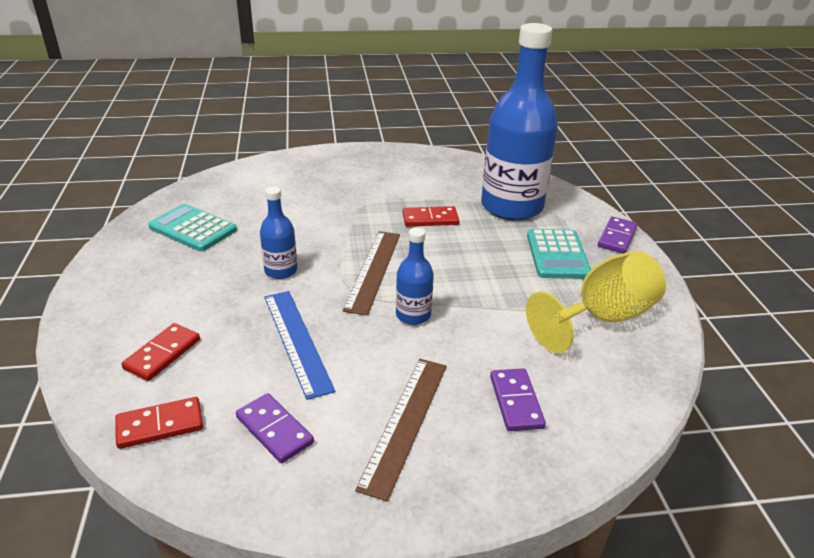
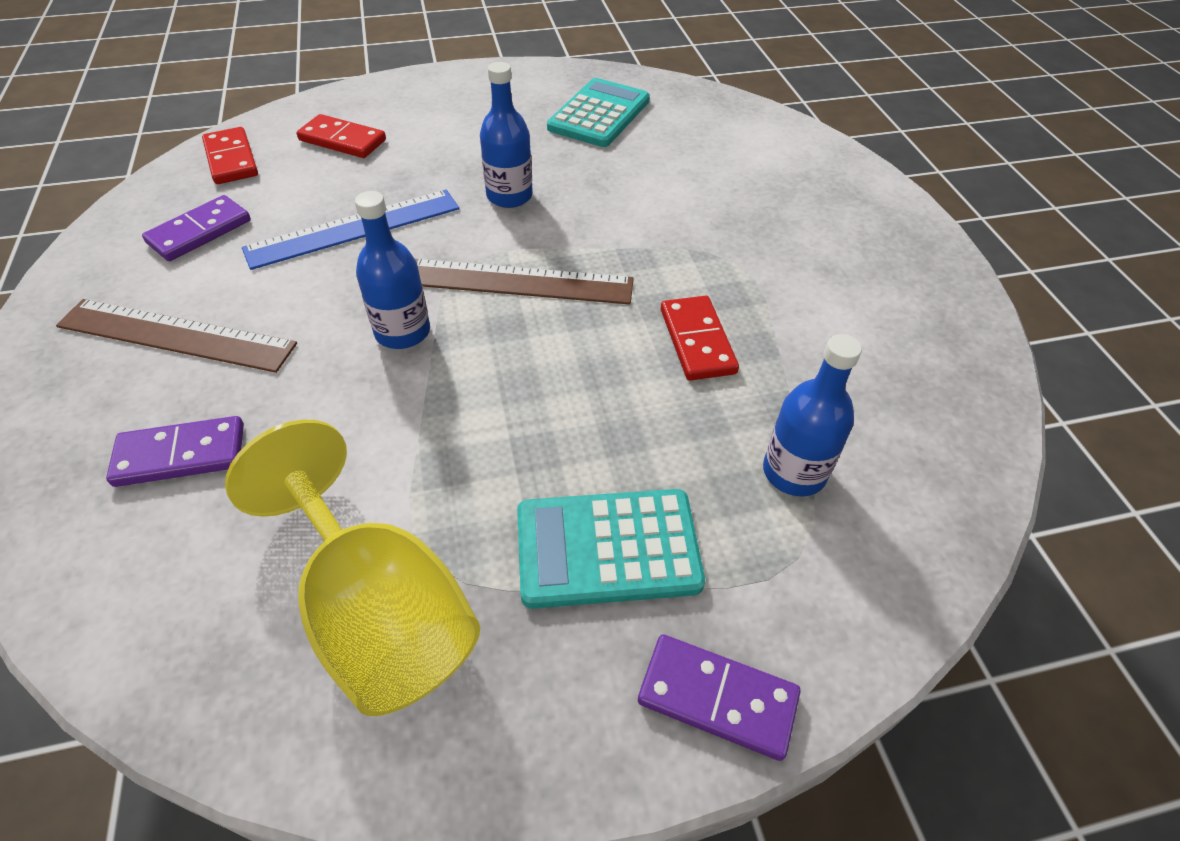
camera: 85 degrees right, 15 degrees up
(511, 207) = (794, 472): blue bottle -> blue bottle, size x0.45

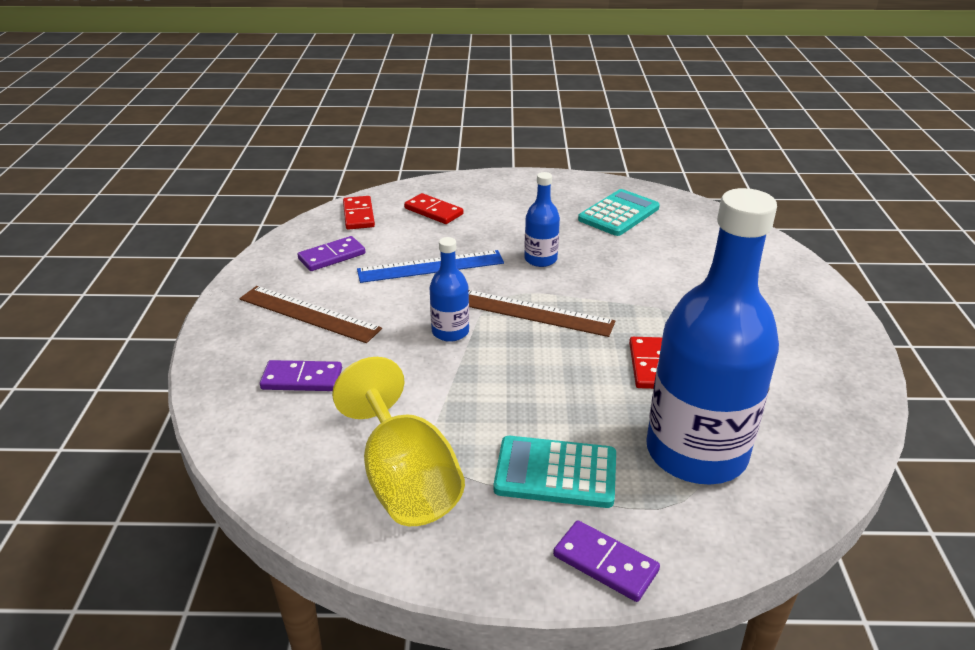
camera: 15 degrees right, 15 degrees down
(794, 472) = (696, 452): blue bottle -> blue bottle, size x2.24

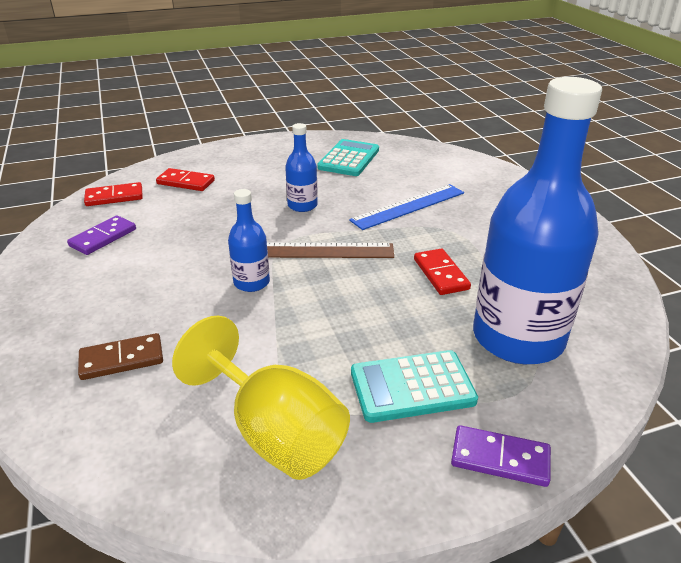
camera: 20 degrees left, 0 degrees up
(302, 379) = (122, 359): purple domino -> brown domino
(309, 314) = (102, 295): brown ruler -> none
(359, 215) = (114, 197): red domino -> red domino turned 75 degrees counterclockwise
(431, 266) = (205, 229): blue ruler -> blue ruler (408, 206)

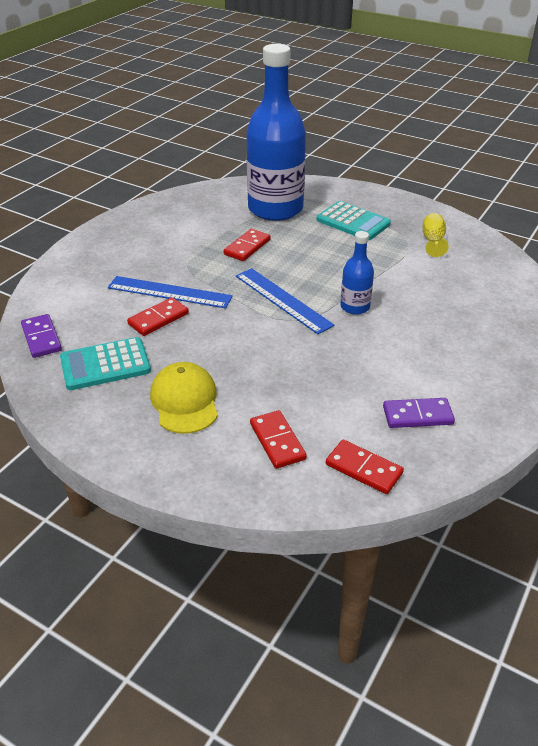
camera: 130 degrees left, 5 degrees up
(122, 359) = (477, 308): brown domino -> none
(271, 170) = (185, 401): none -> yellow cap
(275, 433) = (433, 241): yellow goblet -> yellow goblet, size x0.49
(302, 205) = (231, 342): blue bottle -> none
(320, 251) = (283, 300): brown ruler -> blue ruler
(375, 190) = (158, 319): none -> red domino
(500, 459) = (360, 192): purple domino -> purple domino (41, 338)

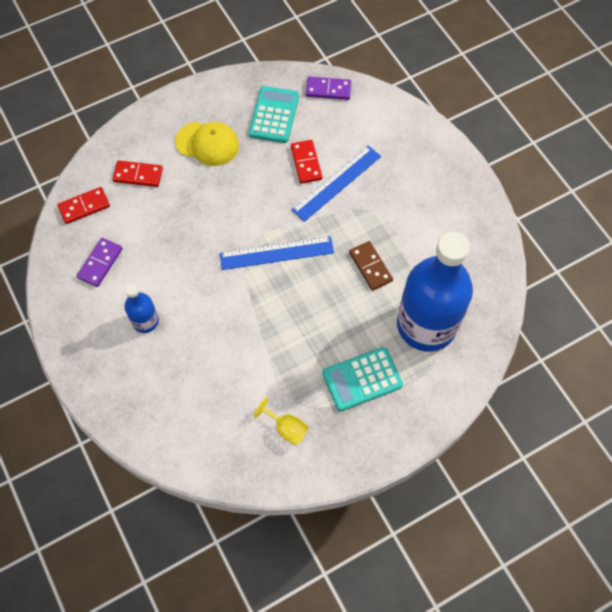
camera: 120 degrees right, 25 degrees up
(247, 247) = (370, 267): red domino -> brown domino
(355, 307) = (234, 298): blue bottle -> blue bottle (145, 321)

